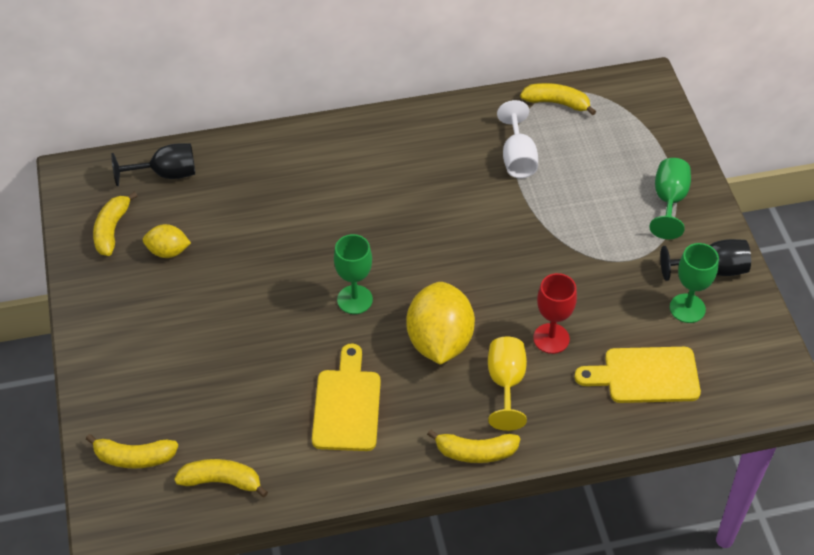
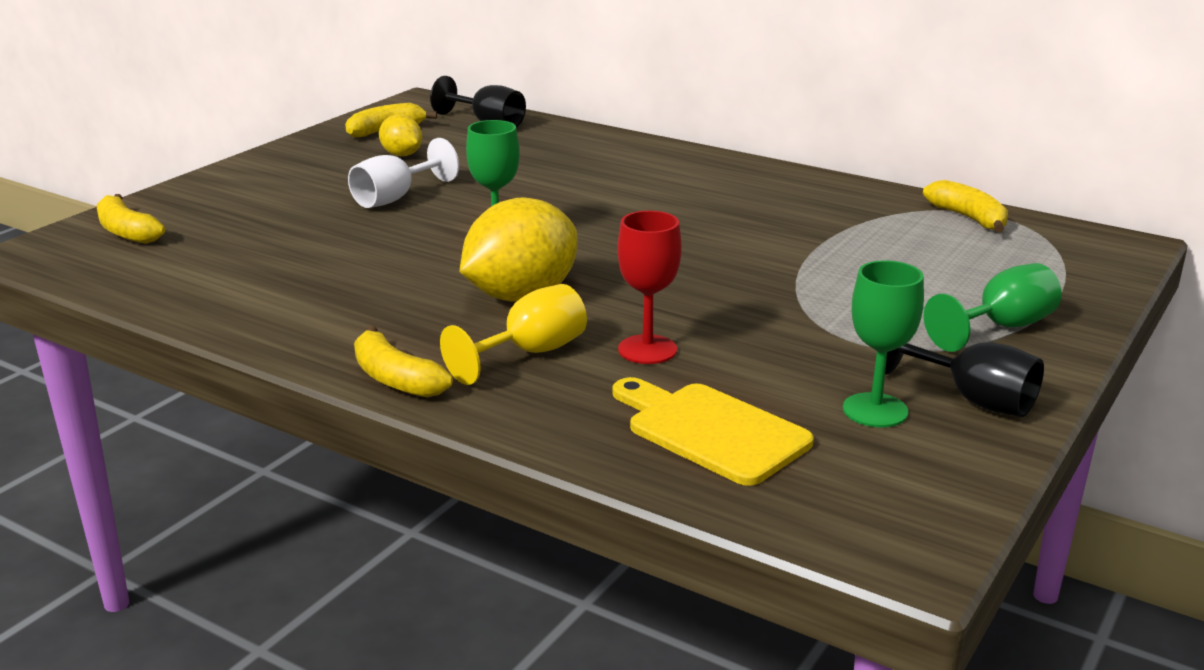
camera: 45 degrees right, 25 degrees down
(222, 481) = (150, 275): yellow banana -> none
(347, 405) = (348, 289): yellow cutting board -> none
(517, 158) = (850, 231): white goblet -> white goblet (394, 198)

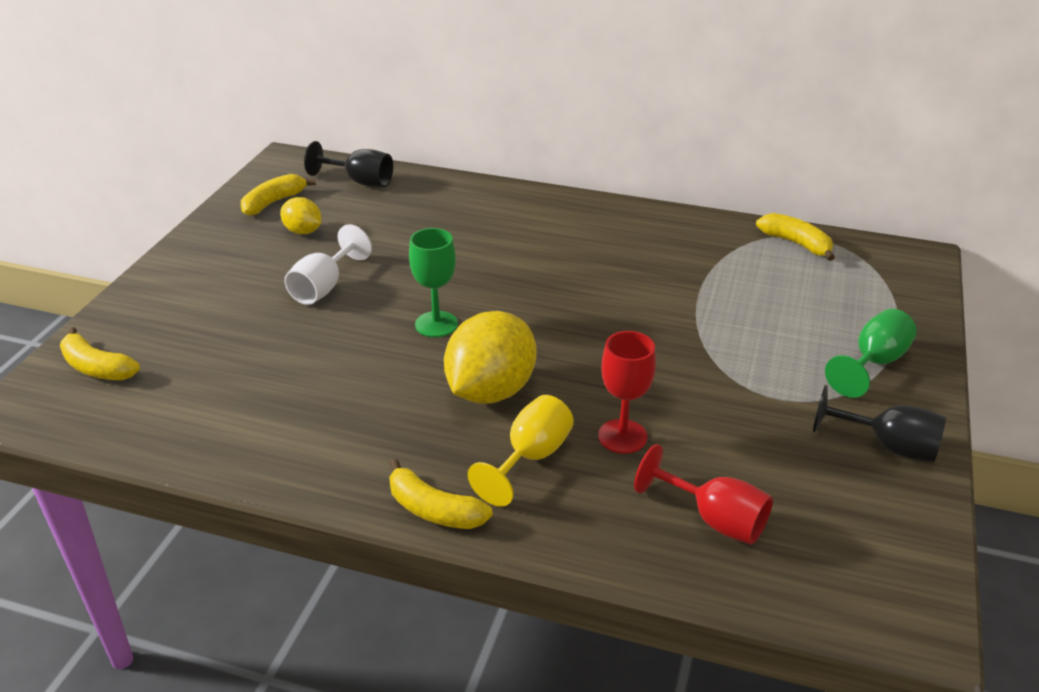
camera: 15 degrees left, 10 degrees up
(711, 431) = (714, 520): yellow cutting board -> red goblet
(875, 410) = (824, 472): green goblet -> none

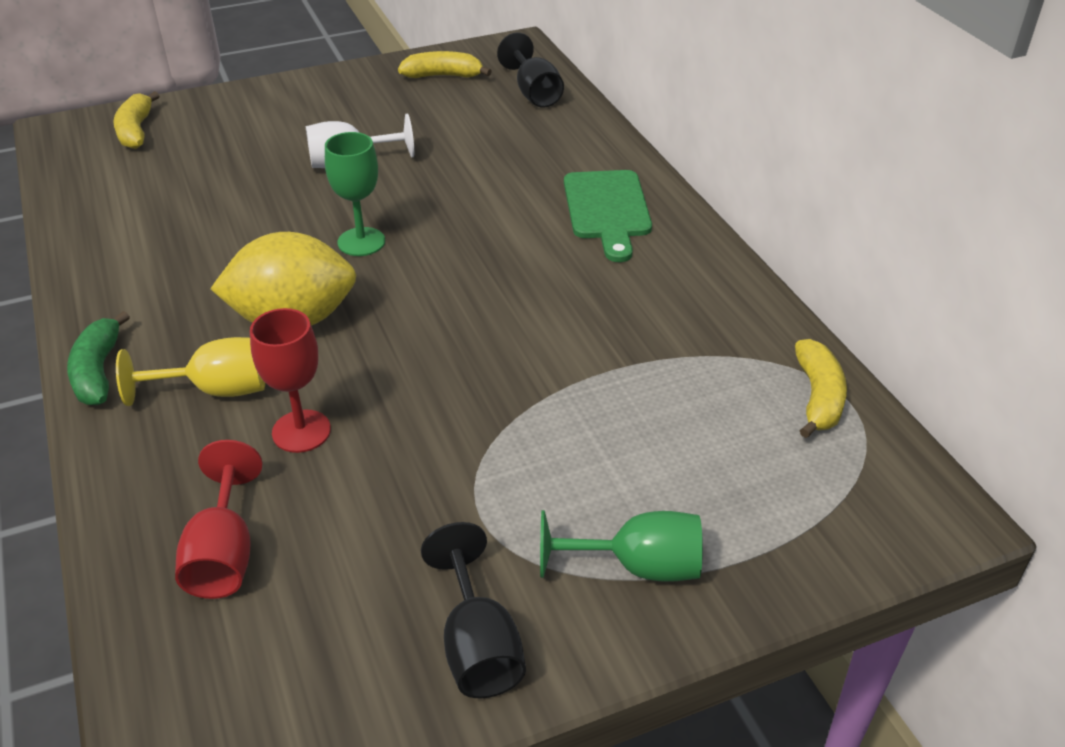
camera: 50 degrees right, 5 degrees up
(303, 231) = (418, 110): yellow lemon -> none
(433, 510) = (98, 371): yellow banana -> green banana
(537, 220) = (607, 210): none -> green cutting board

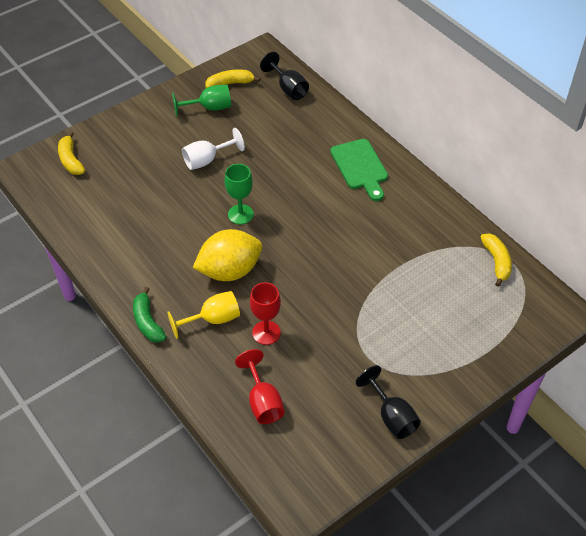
camera: 15 degrees left, 10 degrees up
(638, 567) = (444, 365): green goblet -> green goblet (209, 108)

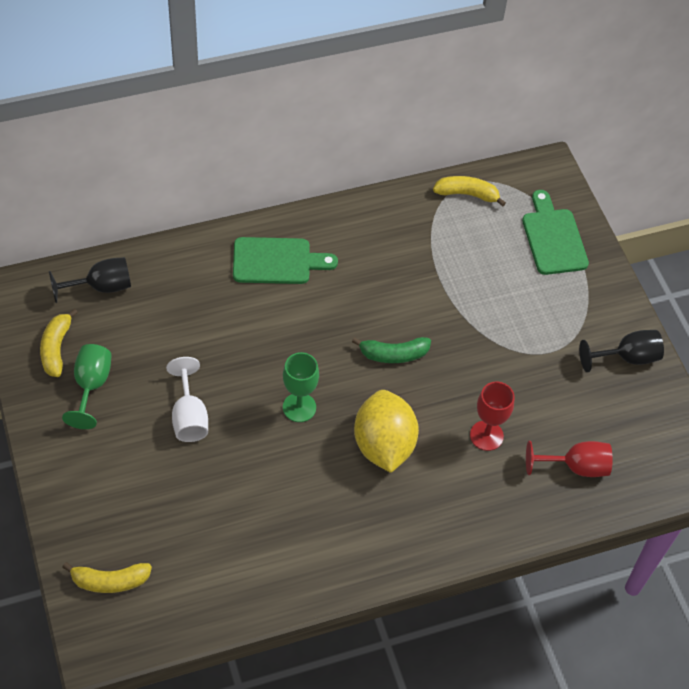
camera: 75 degrees left, 5 degrees up
(147, 322) = (429, 553): green banana -> green banana (393, 354)
(213, 319) = (449, 483): yellow goblet -> none
(489, 332) = (553, 238): none -> green cutting board

